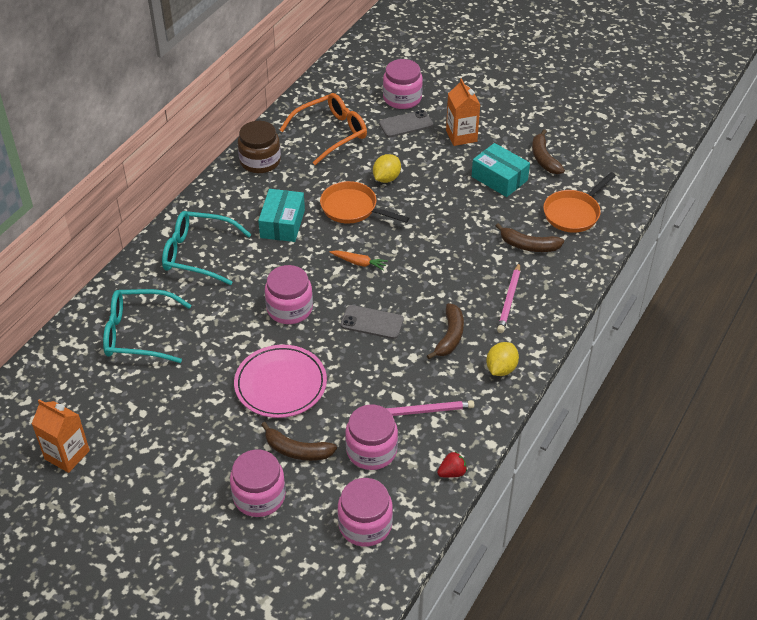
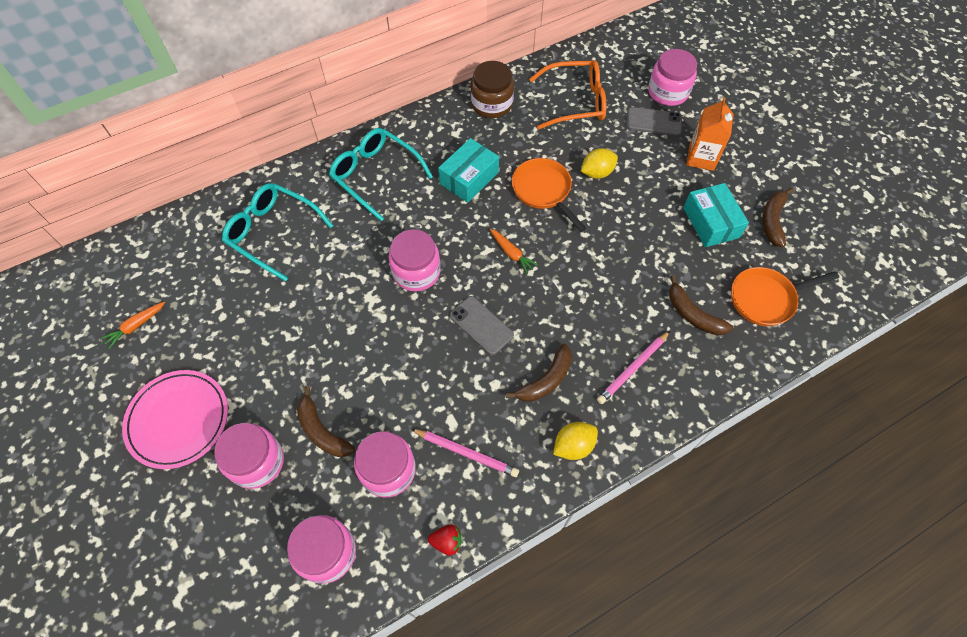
camera: 30 degrees right, 15 degrees up
(67, 455) = (136, 326): orange carton -> orange carrot
(280, 384) = (355, 349): pink plate -> pink plate (178, 420)

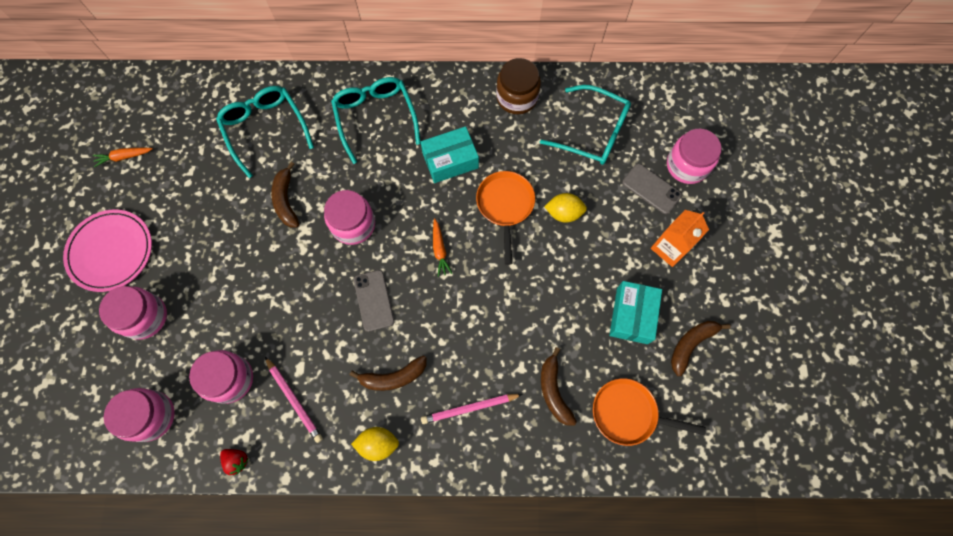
camera: 30 degrees right, 10 degrees up
(322, 431) = (203, 319): brown banana -> brown banana (286, 200)
(574, 102) = (592, 132): orange glasses -> turquoise glasses

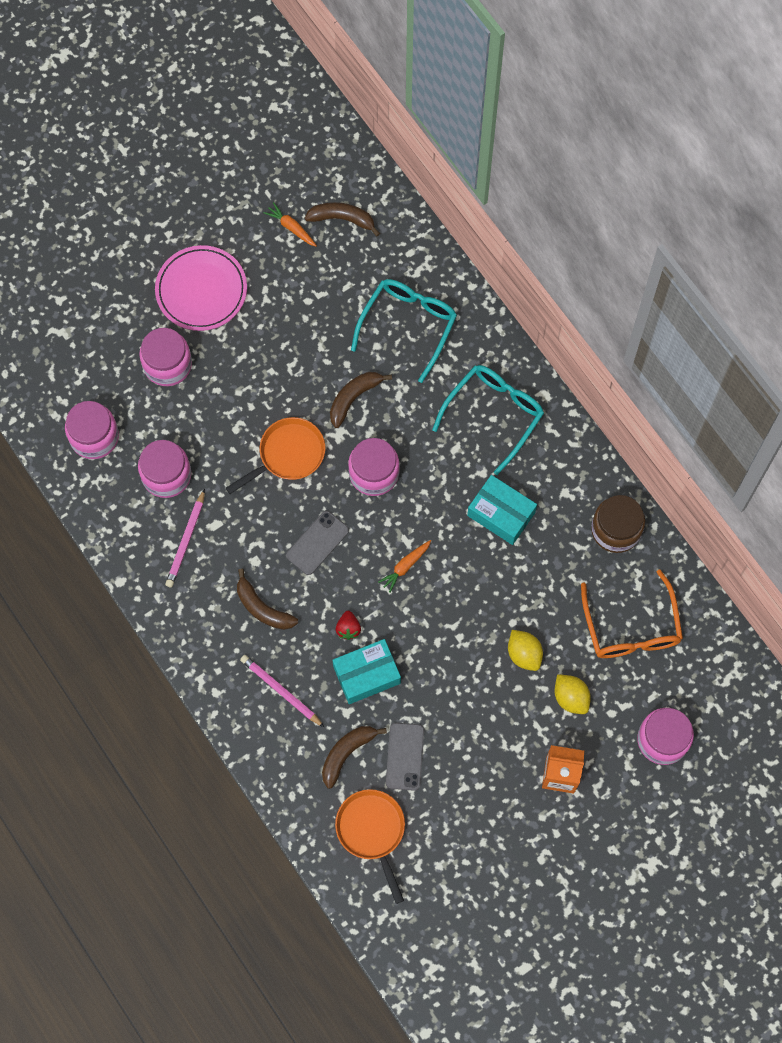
camera: 55 degrees right, 0 degrees up
(237, 460) = (107, 532): red strawberry -> red strawberry (348, 628)
(378, 444) = (198, 635): yellow lemon -> yellow lemon (571, 697)
(505, 206) = (491, 596): orange pan -> orange pan (288, 455)
(592, 132) = (631, 626): turquoise glasses -> orange glasses
(632, 315) = (466, 779): turquoise box -> turquoise box (366, 674)
(651, 189) = (611, 720): grey phone -> grey phone (405, 756)
(691, 344) = (476, 850): brown banana -> brown banana (342, 219)

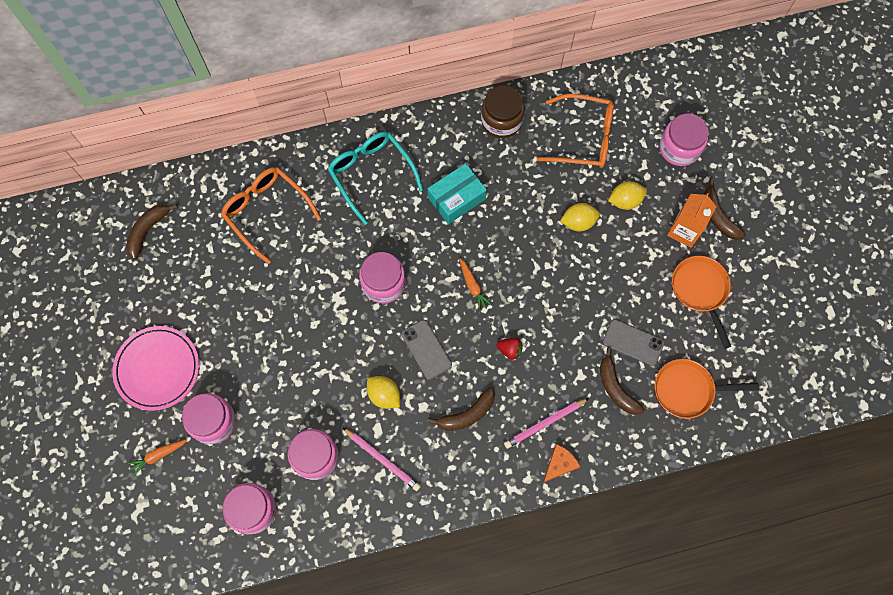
camera: 70 degrees left, 0 degrees up
(243, 720) = (559, 464): none -> orange cheese
(253, 518) = (384, 395): none -> yellow lemon
(288, 455) = (339, 347): orange pan -> orange pan (700, 290)
(291, 227) = (135, 274): orange carrot -> orange carrot (158, 456)
(353, 398) = (311, 276): brown banana -> brown banana (717, 216)
(366, 674) = (554, 349): turquoise box -> none
(408, 326) = (267, 212): turquoise glasses -> orange glasses

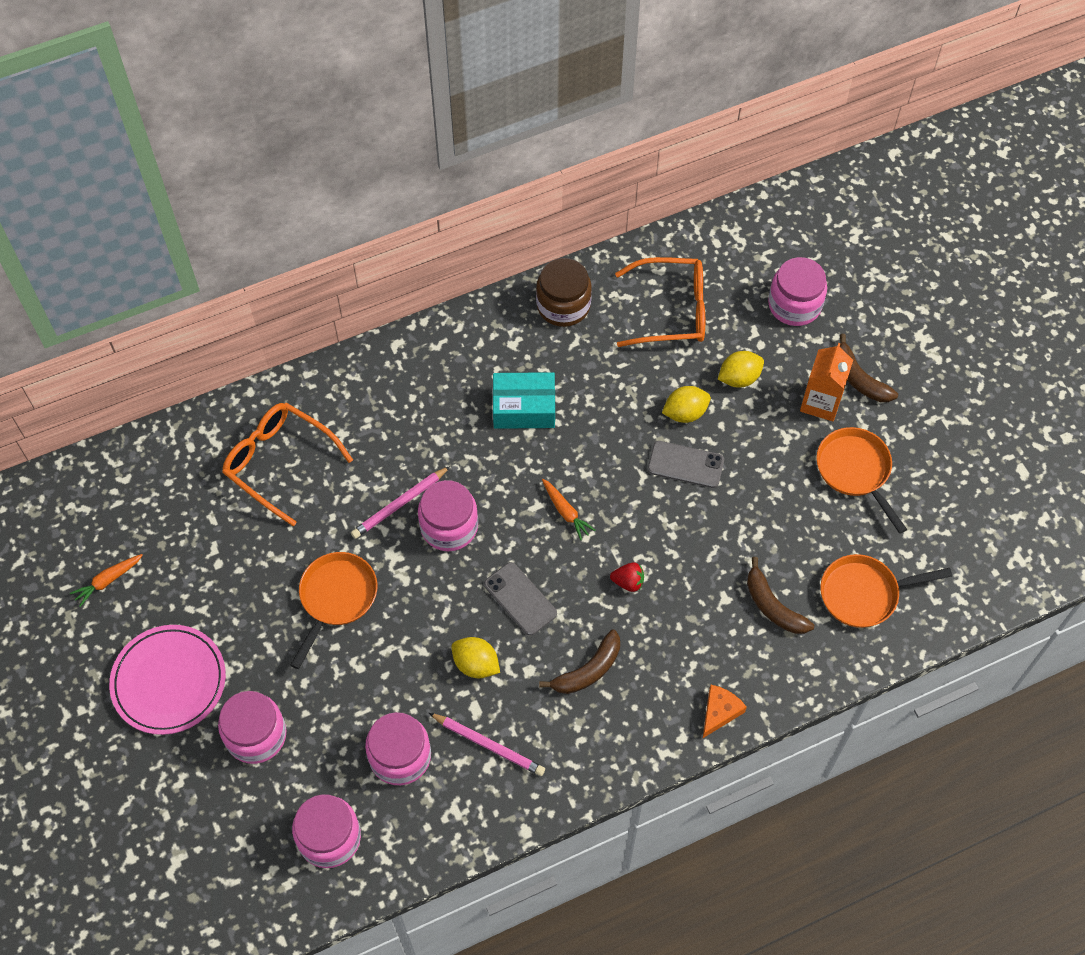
camera: 10 degrees left, 10 degrees down
(148, 230) = (125, 510): brown banana -> none
(158, 456) = (189, 791): orange carrot -> orange carrot (108, 581)
(290, 325) = (336, 598): none -> orange pan
(371, 175) = (408, 396): turquoise glasses -> none
(456, 198) = (524, 408): turquoise box -> turquoise box turned 45 degrees clockwise
(544, 423) = (690, 665): pink pencil -> pink pencil (399, 504)
(633, 342) = (783, 547): grey phone -> grey phone (685, 464)

